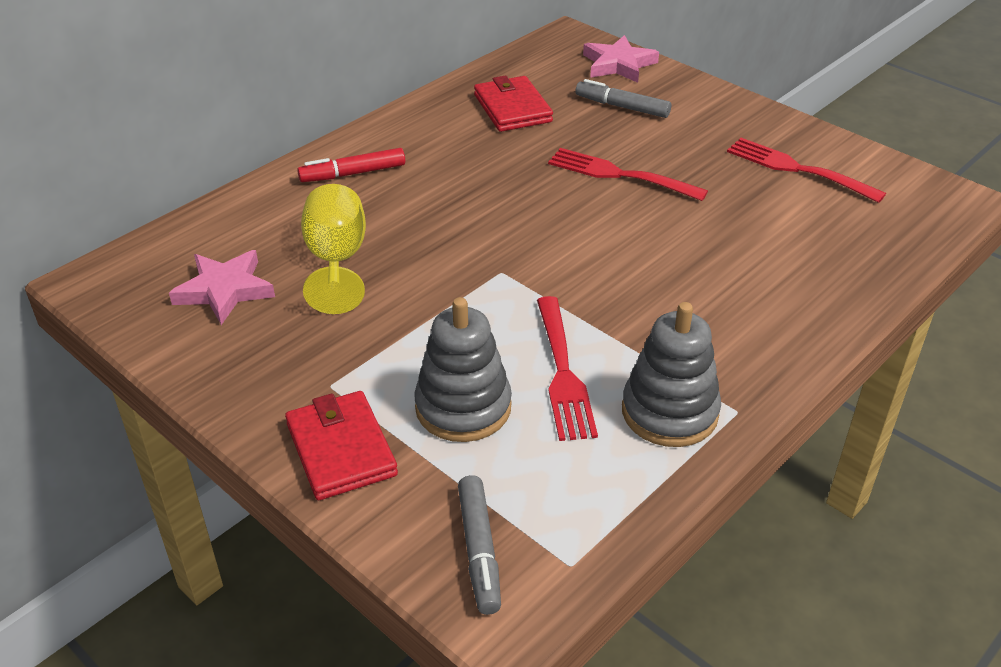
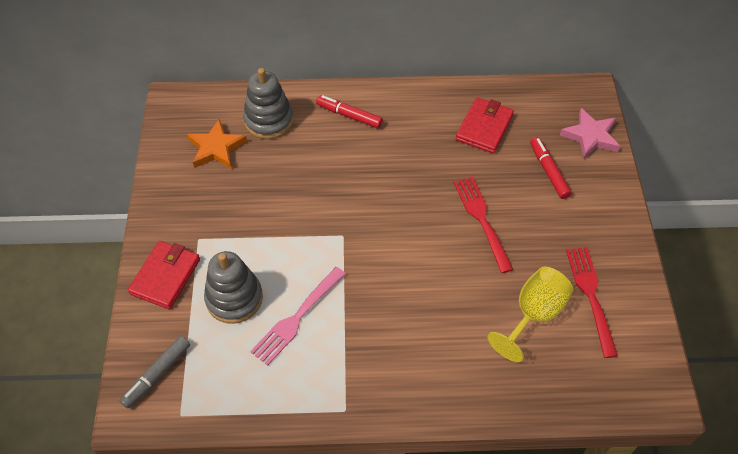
camera: 45 degrees right, 15 degrees up
(224, 290) = (216, 148): pink star -> orange star
(336, 261) = (279, 168): yellow goblet -> yellow goblet (533, 314)
(562, 372) = (297, 318): red fork -> pink fork
(622, 107) = (548, 171): grey marker -> red marker
(669, 412) = (314, 382): grey stacking toy -> grey stacking toy (269, 120)

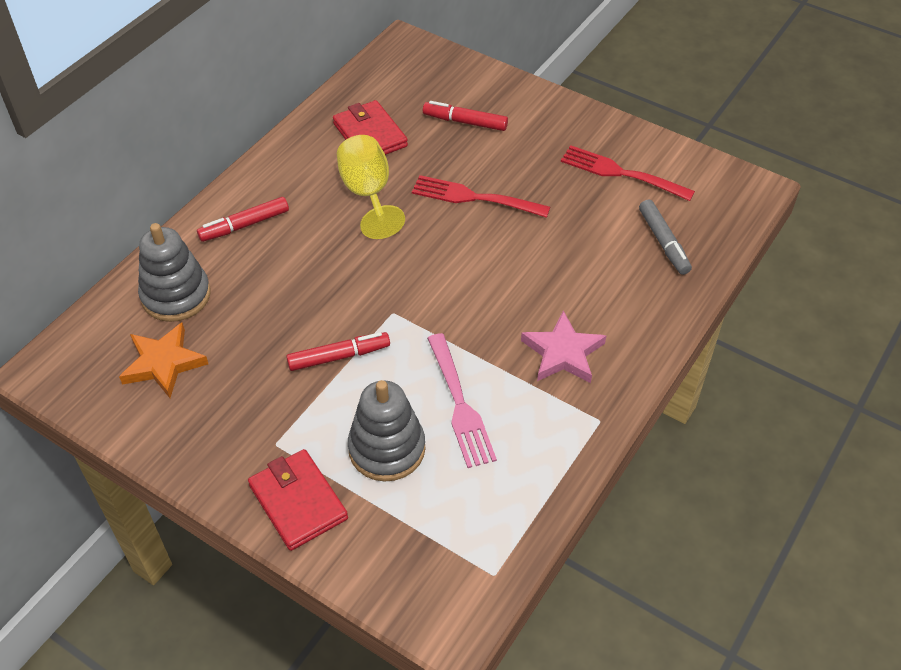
camera: 55 degrees left, 5 degrees down
(157, 374) = (424, 574): grey marker -> grey marker (663, 242)
(285, 229) = (339, 356): none -> red marker
(533, 314) = (608, 222): yellow goblet -> yellow goblet (368, 194)
(590, 136) = (454, 73): pink star -> pink star (563, 353)

